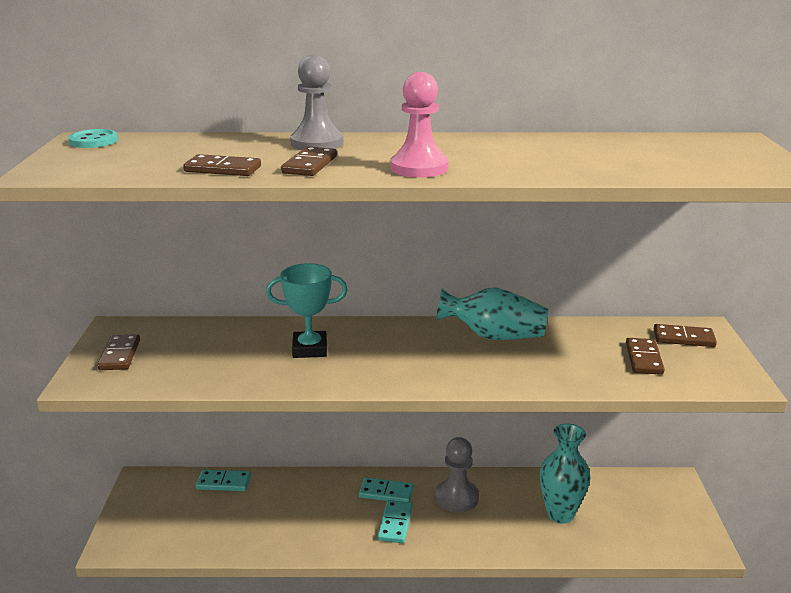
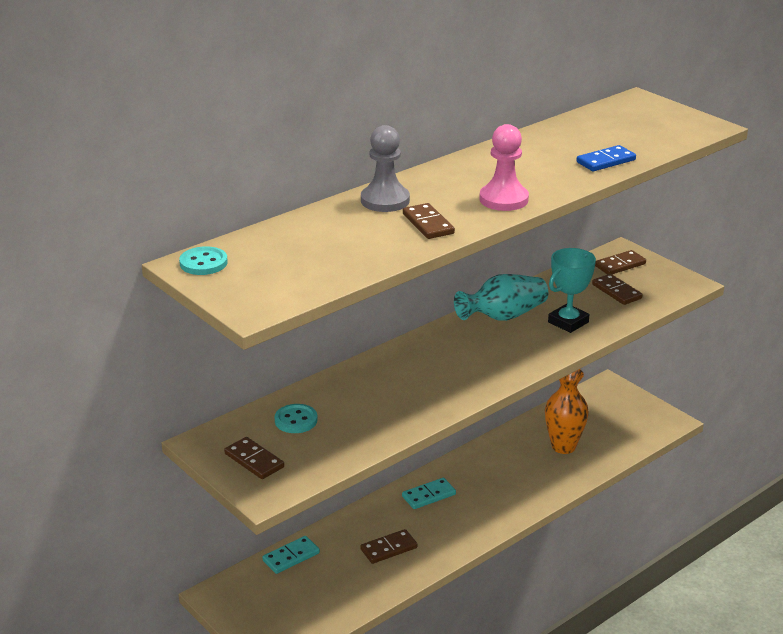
camera: 40 degrees left, 5 degrees up
(197, 341) = (296, 420): none -> turquoise button
(223, 169) = (378, 251): brown domino -> brown domino (389, 549)
(309, 349) = (393, 386): turquoise trophy -> turquoise trophy (568, 322)
(395, 523) = (464, 513): turquoise domino -> none
(457, 497) = (482, 472): grey pawn -> none
(560, 514) = (563, 446): turquoise vase -> orange vase
(593, 169) = (605, 161): none -> blue domino

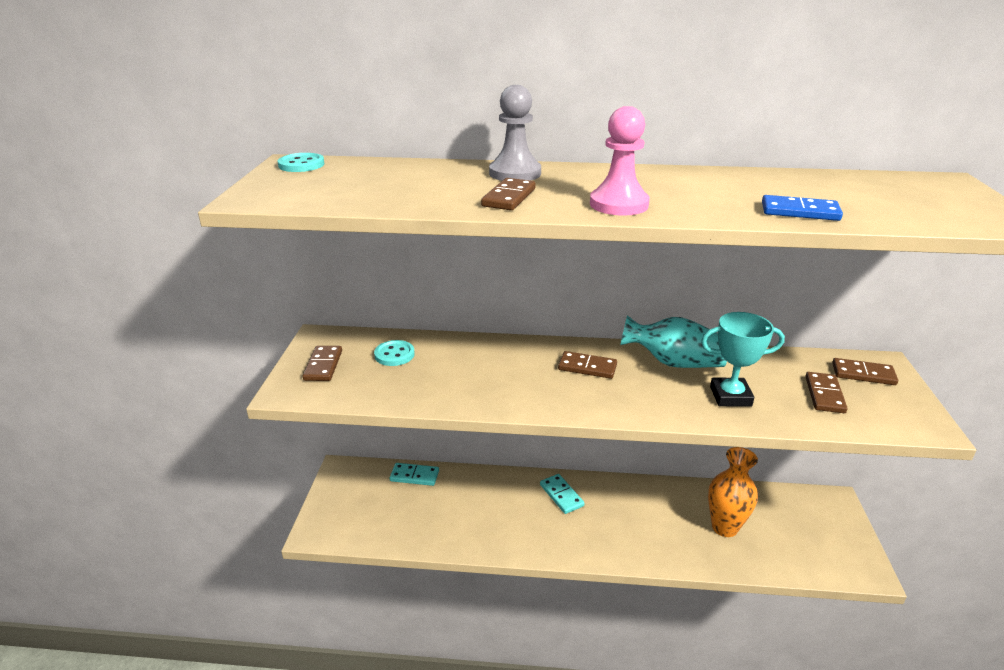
camera: 45 degrees right, 0 degrees up
(389, 549) = (480, 515): brown domino -> brown domino (587, 367)
(429, 495) = (561, 495): turquoise domino -> turquoise domino turned 45 degrees clockwise

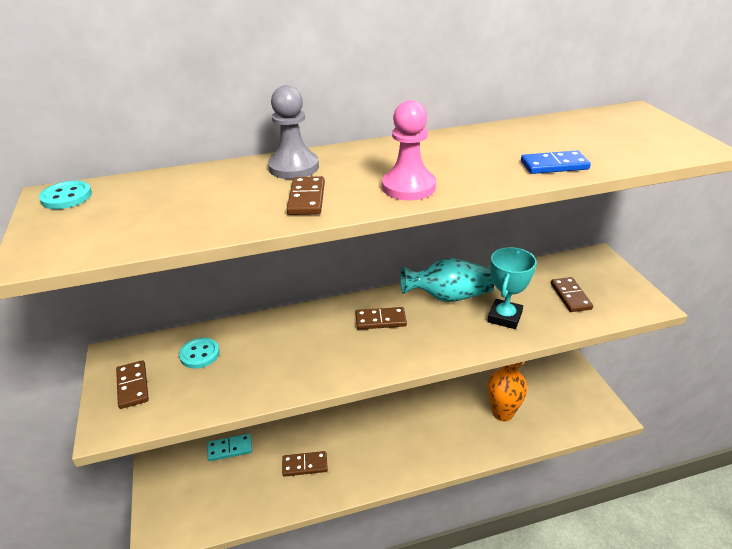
camera: 20 degrees left, 5 degrees up
(561, 495) = (366, 426): turquoise domino -> none
(730, 396) = (504, 317): turquoise trophy -> turquoise trophy turned 45 degrees counterclockwise
(863, 374) = (589, 270): brown domino -> brown domino (305, 465)

